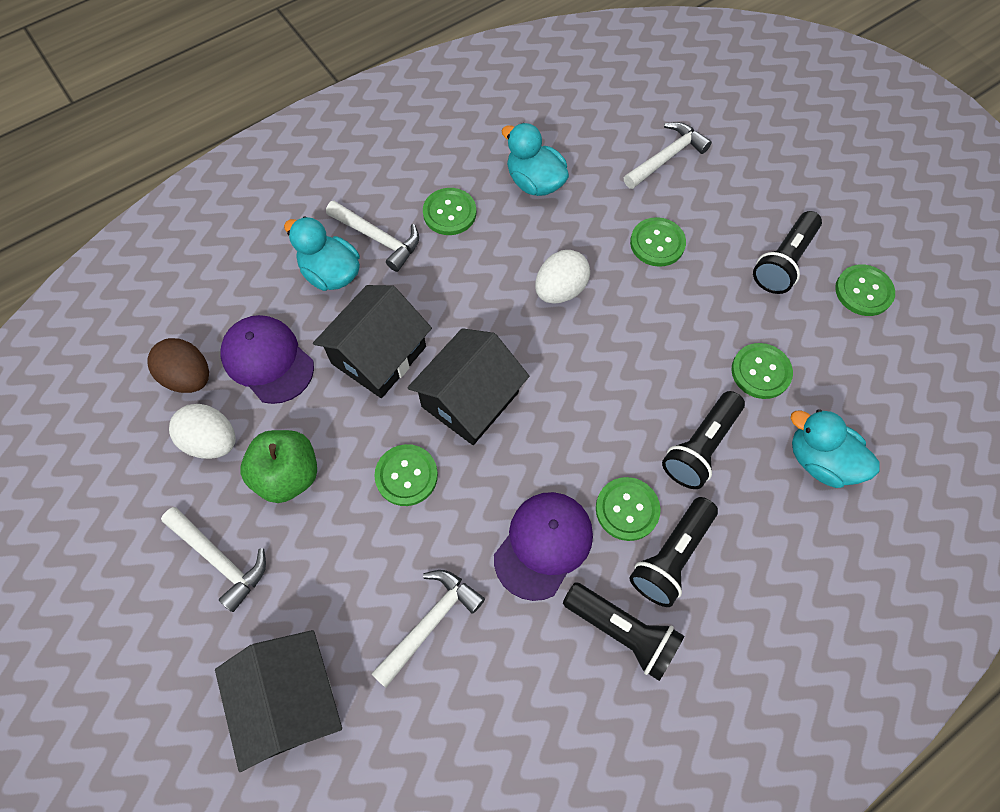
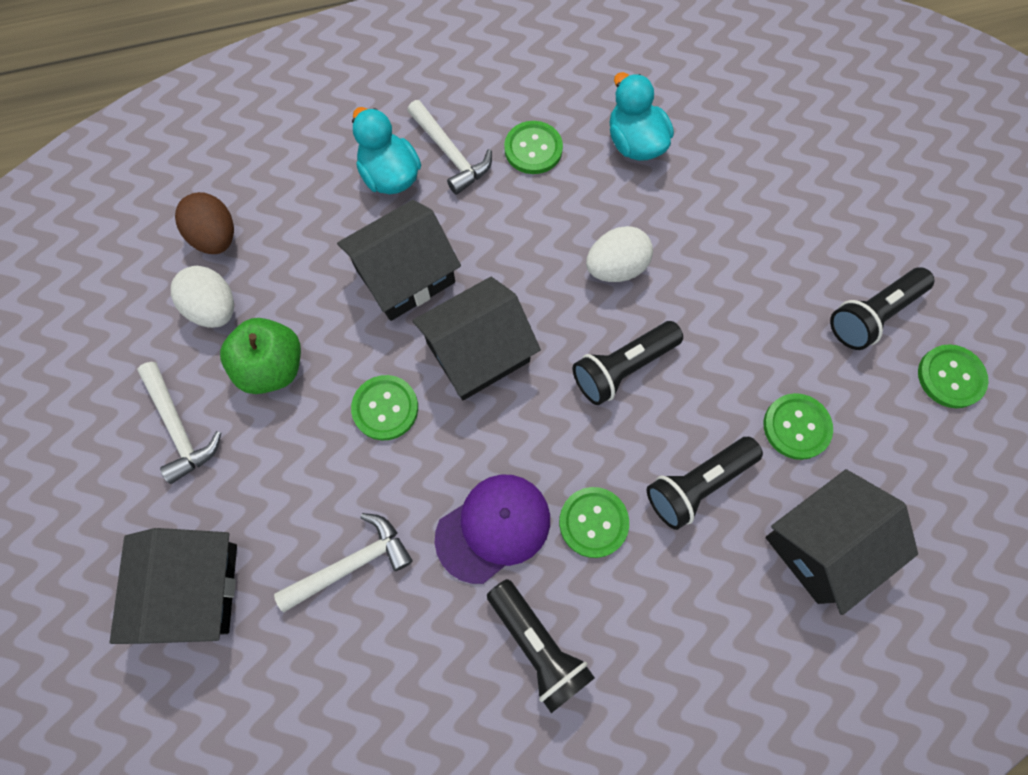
camera: 20 degrees right, 5 degrees up
(268, 360) = (296, 245): purple cap -> none
(657, 243) = (740, 250): green button -> none
(666, 157) = (789, 158): white hammer -> none
(671, 556) = (620, 588): black flashlight -> black flashlight (623, 368)
(820, 460) = (822, 545): turquoise duck -> black house

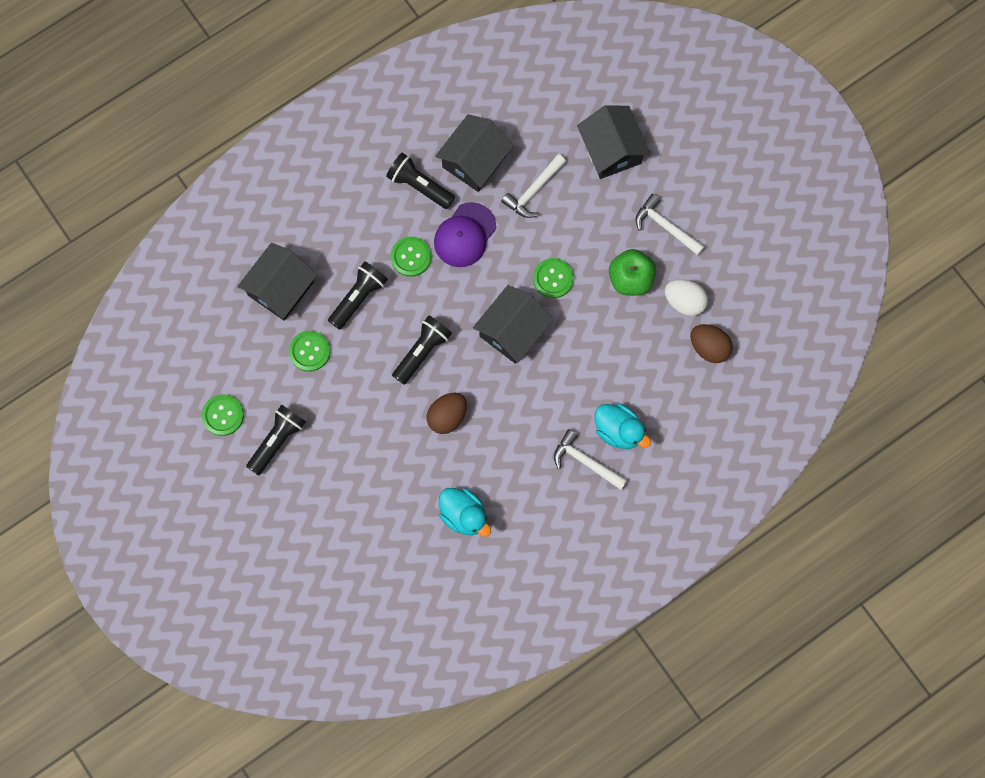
camera: 160 degrees right, 5 degrees up
(405, 275) = (578, 364): black house -> black house (474, 161)
(533, 149) = (531, 485): green button -> none
(616, 267) = (447, 416): white egg -> brown egg

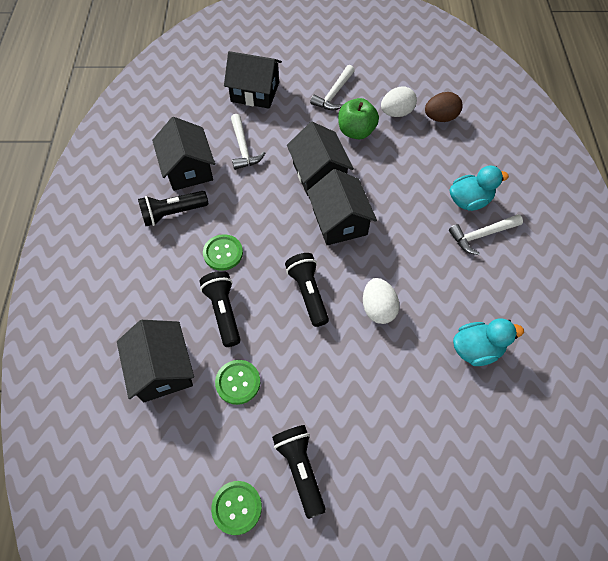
camera: 55 degrees left, 15 degrees down
(447, 416) = (378, 308): brown egg -> white egg
(465, 235) = (238, 207): purple cap -> none
(553, 278) = (319, 174): green button -> black house
(665, 226) = (334, 94): white hammer -> white hammer turned 45 degrees counterclockwise

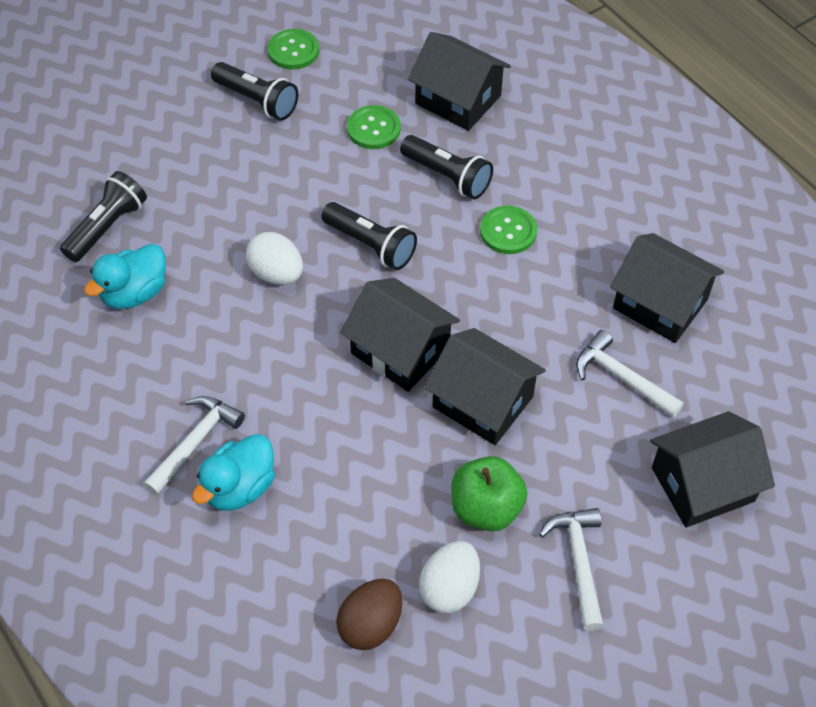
camera: 145 degrees right, 5 degrees down
(173, 213) = (614, 240): black flashlight -> black flashlight (107, 227)

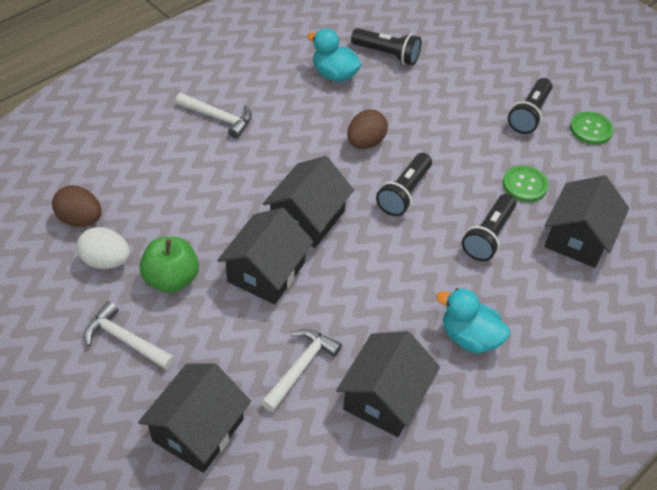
camera: 80 degrees right, 5 degrees down
(239, 487) = (185, 143): turquoise duck -> turquoise duck (469, 337)
(276, 273) = (365, 143): white egg -> brown egg
(508, 231) = (440, 280): green button -> none
(578, 562) = (125, 340): white hammer -> white hammer turned 135 degrees counterclockwise
(703, 484) = (198, 430): black house -> black house turned 60 degrees clockwise

